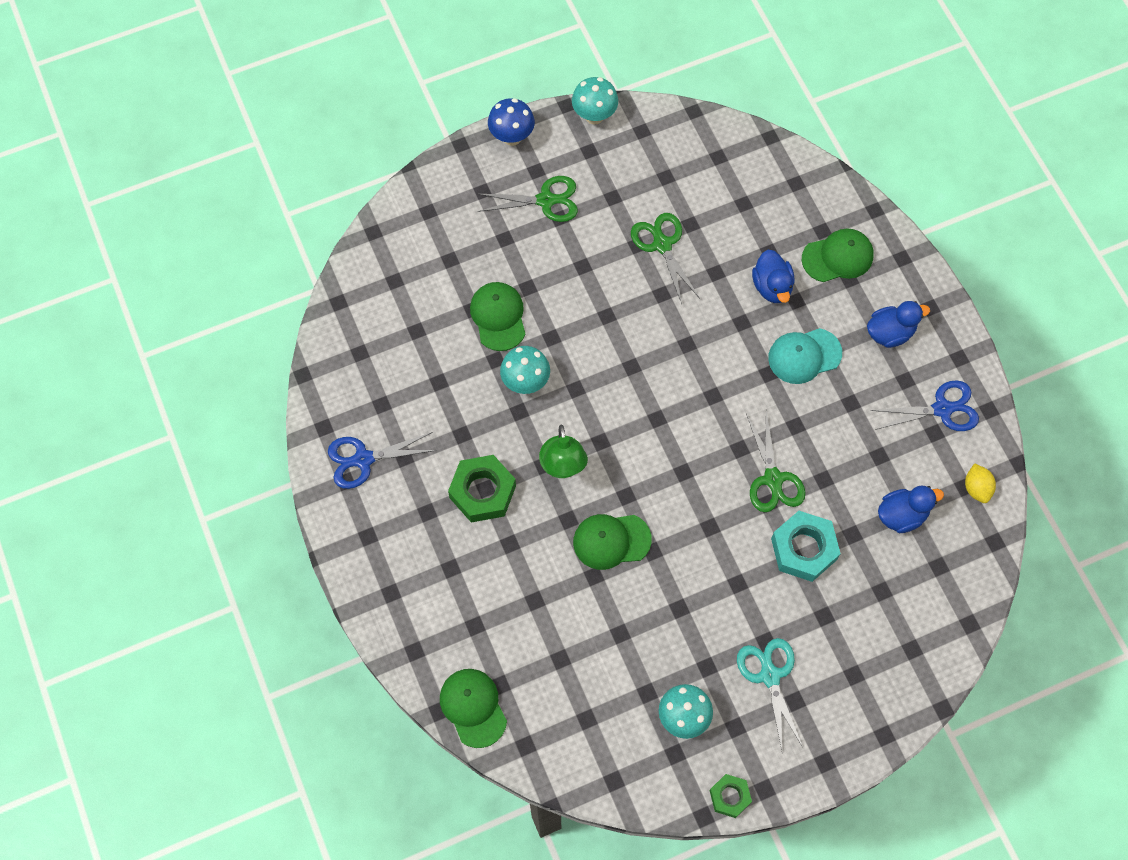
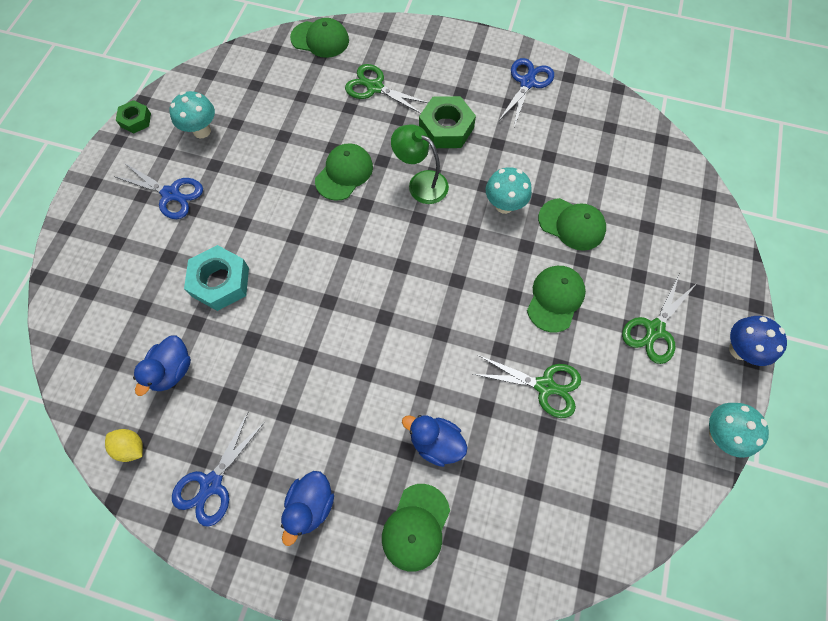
camera: 130 degrees right, 0 degrees up
(581, 284) = (555, 299): none -> green cap
(769, 676) = (171, 194): turquoise scissors -> blue scissors
(773, 479) = (286, 305): green scissors -> green scissors (375, 87)
(804, 356) = (355, 413): turquoise cap -> none

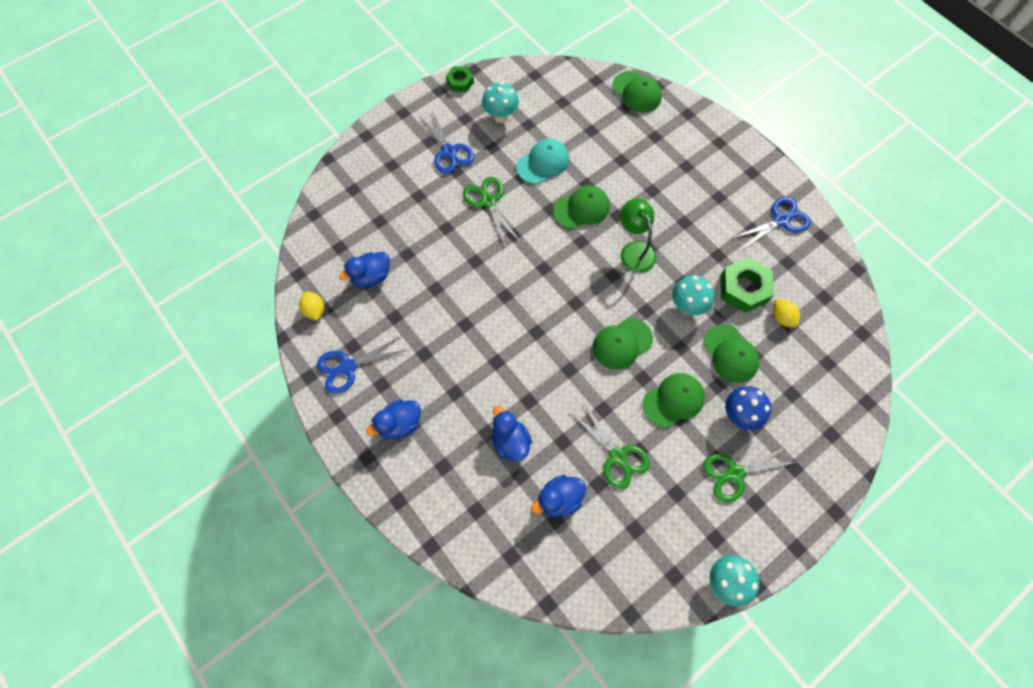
camera: 35 degrees right, 0 degrees up
(220, 282) = (441, 235): turquoise nut -> none
(276, 152) = (543, 163): none -> turquoise cap
(375, 87) = (652, 155): green scissors -> green scissors (488, 202)
(416, 527) = (457, 486): green cap -> green cap (622, 343)
(446, 128) = (685, 219): green nut -> green nut (743, 288)
(522, 466) = (559, 499): none -> blue duck
(589, 166) = (781, 317): none -> yellow lemon
(739, 350) = (793, 534): blue mushroom -> blue mushroom (739, 415)

